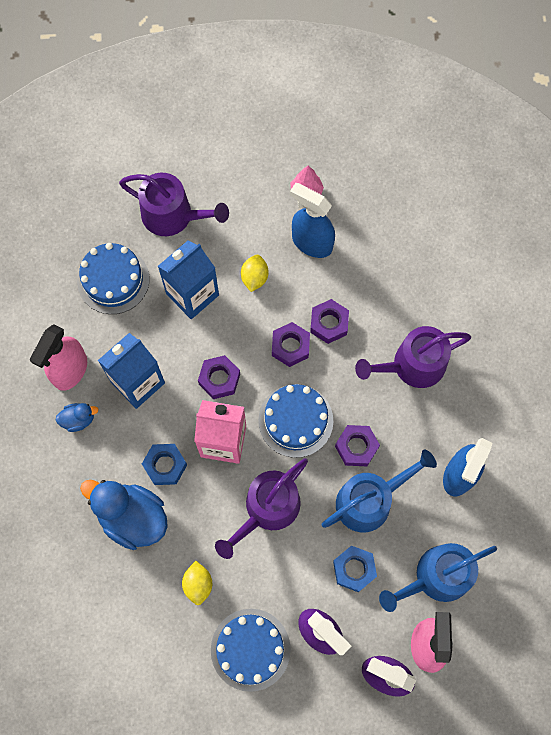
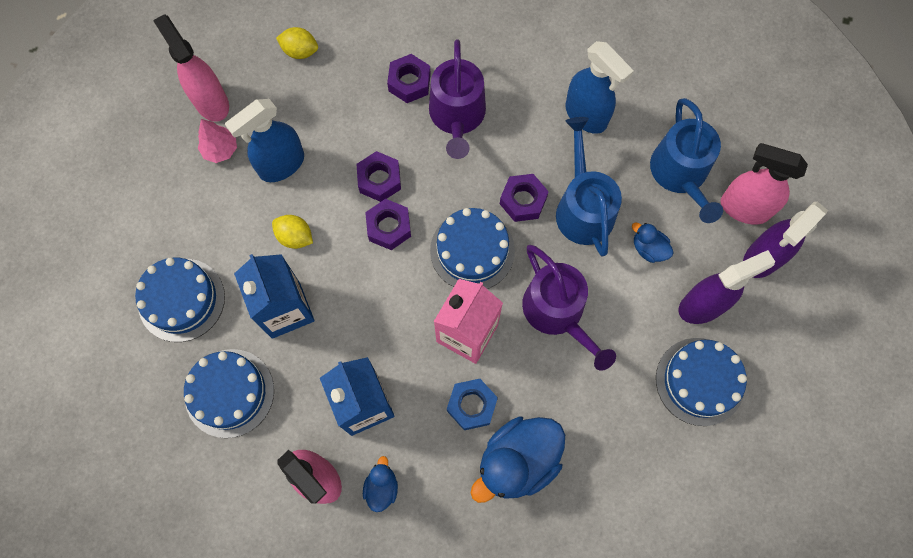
camera: 70 degrees left, 0 degrees up
(173, 215) = (181, 300): purple watering can -> blue cake
(198, 584) = (614, 413): yellow lemon -> yellow lemon (300, 51)
(219, 379) = (396, 314): purple nut -> purple nut (409, 82)
(344, 167) = (211, 102): none -> pink spray bottle
(354, 569) = (648, 248): blue nut -> blue duck

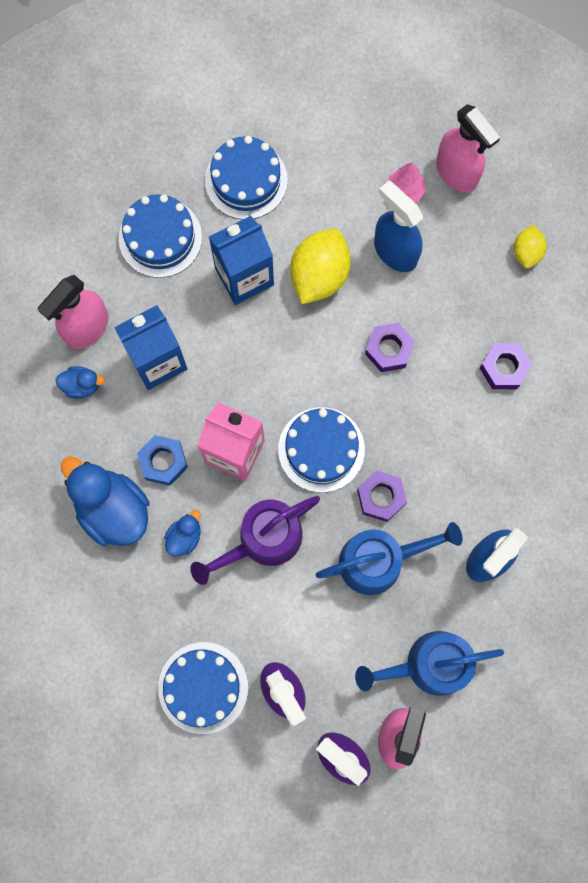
camera: 85 degrees right, 5 degrees up
(211, 102) = (457, 173): pink spray bottle -> pink spray bottle turned 90 degrees clockwise
(295, 237) = (319, 275): yellow lemon -> yellow lemon, size x1.80
(389, 227) = (338, 364): purple nut -> none
(457, 116) = (470, 421): purple watering can -> none
(648, 248) = (340, 631): blue duck -> blue duck (184, 537)

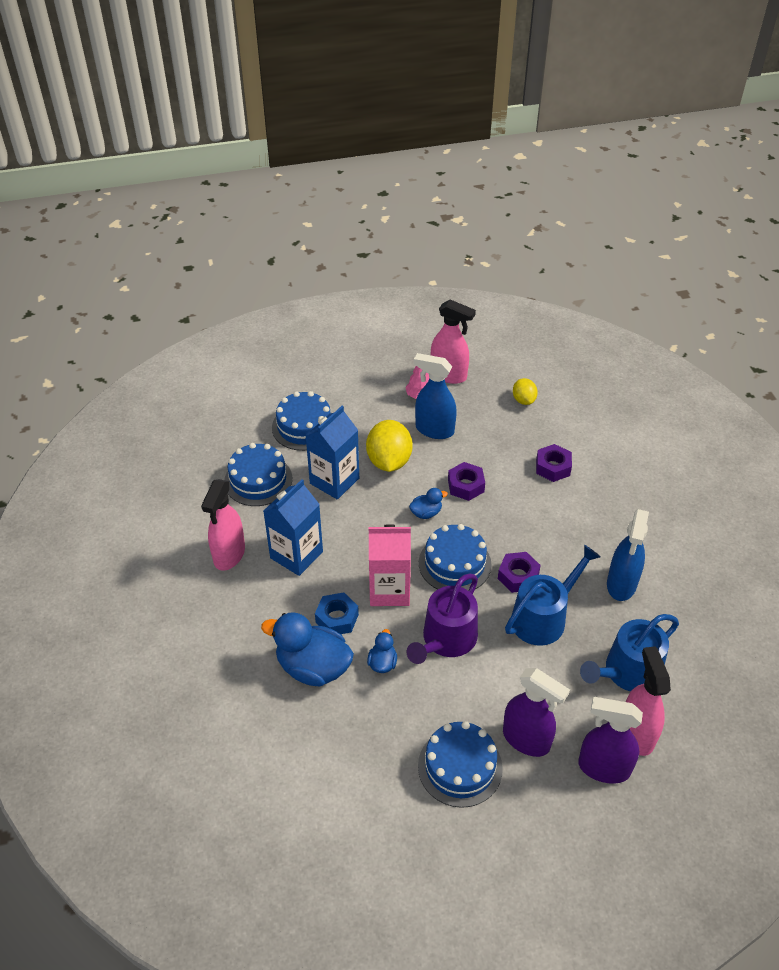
camera: 25 degrees left, 30 degrees down
(82, 385) = (244, 593): blue duck -> blue duck (426, 513)

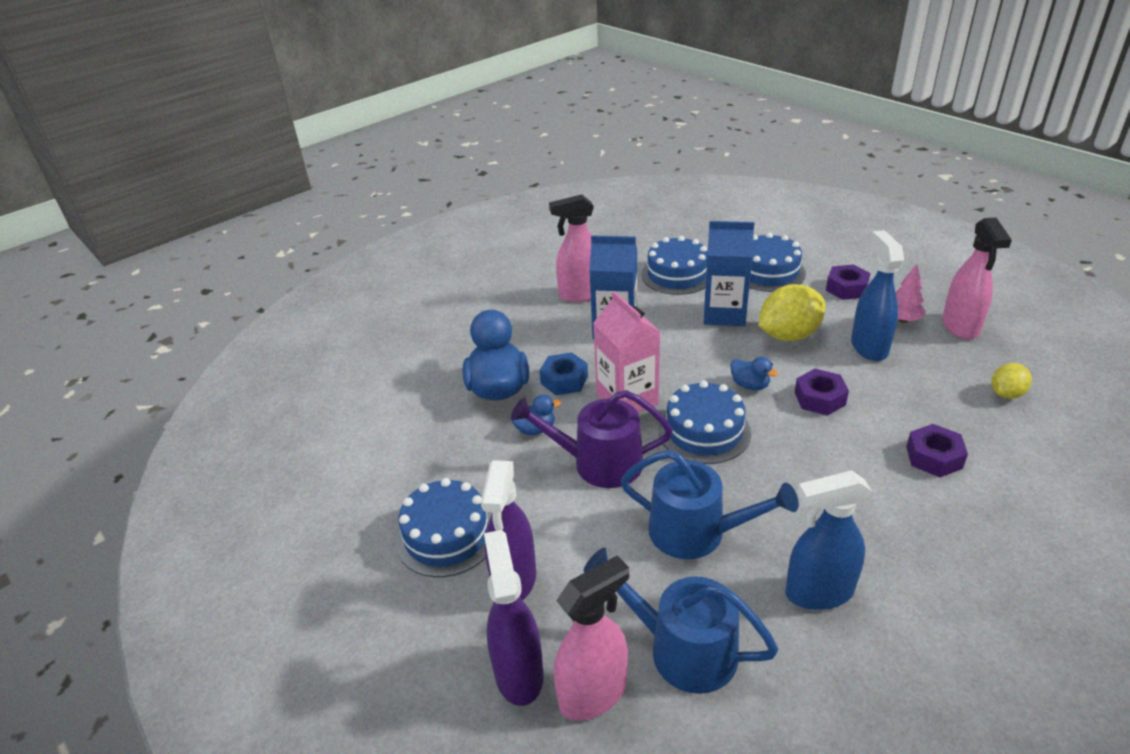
camera: 65 degrees right, 10 degrees down
(518, 576) = (735, 488): purple nut -> purple nut (846, 288)

